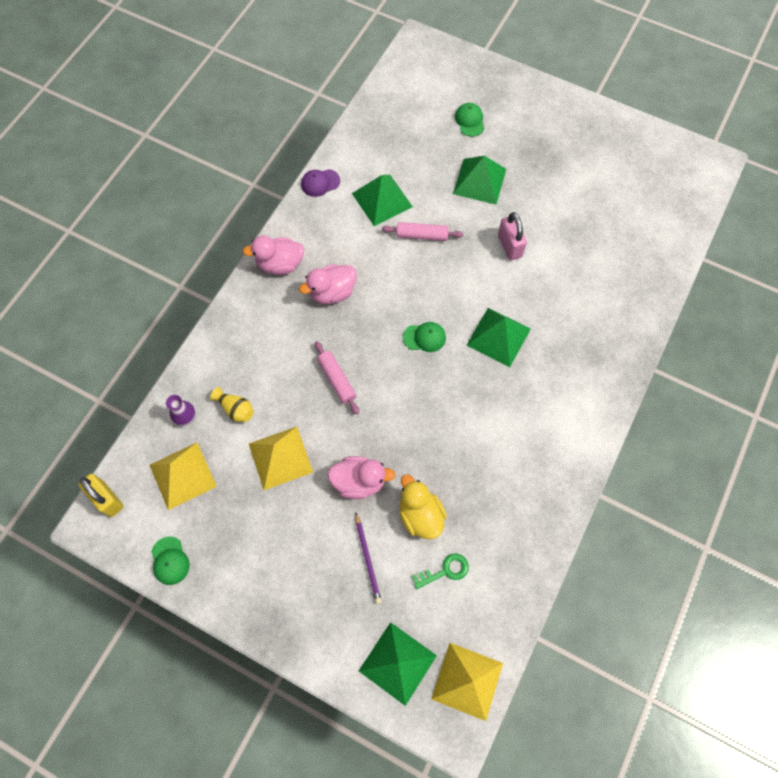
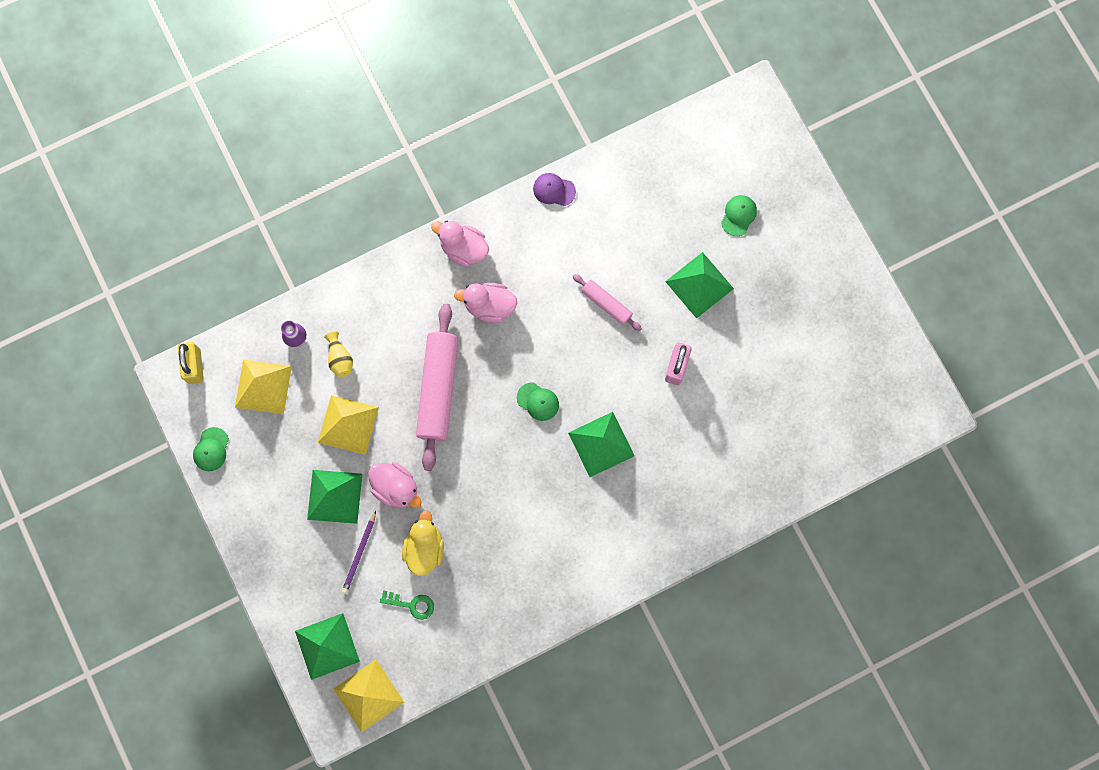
camera: 35 degrees right, 10 degrees up
(337, 380) = (438, 389): pink rolling pin -> pink rolling pin, size x1.91
(382, 200) = (597, 244): green pyramid -> green pyramid (334, 496)

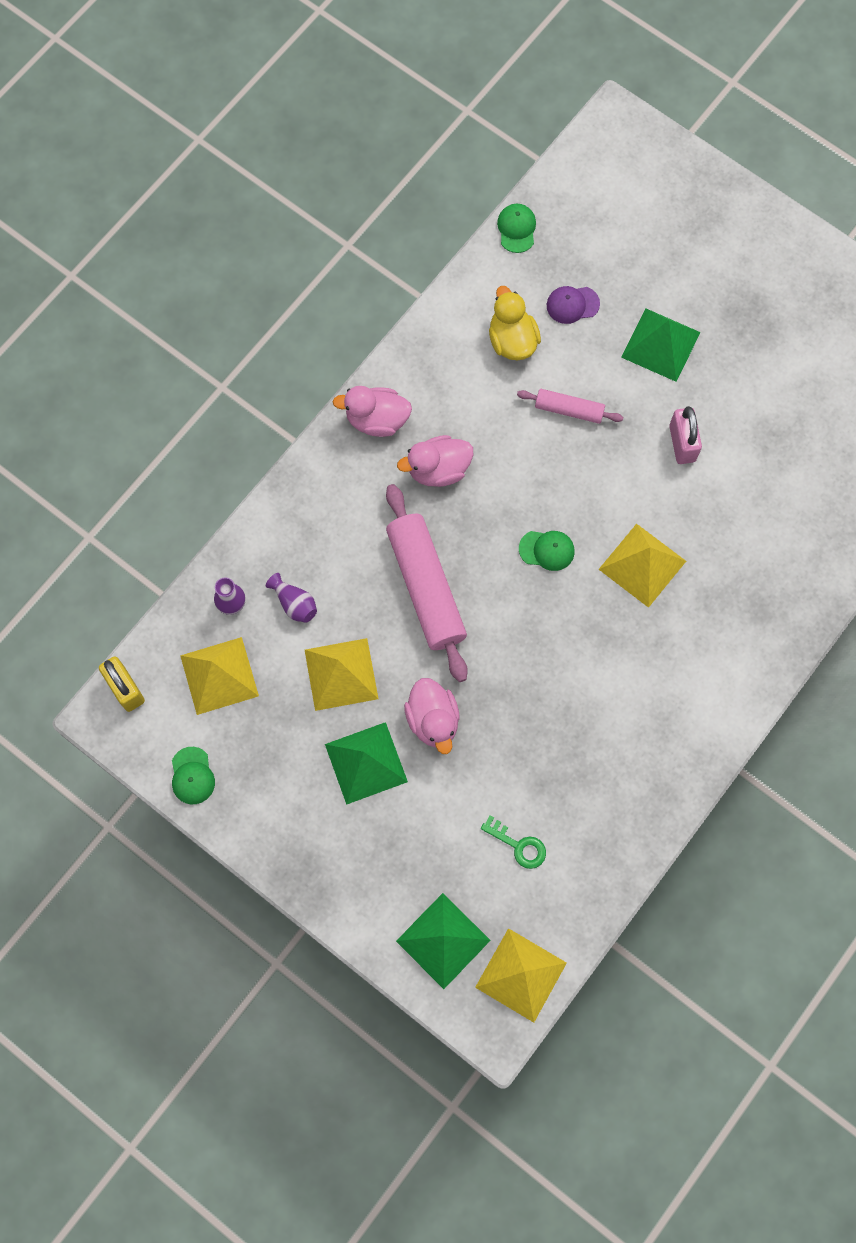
camera: 25 degrees left, 5 degrees down
(340, 358) = (294, 603): yellow vase -> purple vase
(359, 554) = (428, 815): purple pencil -> none
(396, 488) = (433, 720): pink duck -> pink duck turned 60 degrees clockwise
(411, 604) = (518, 845): green key -> green key turned 45 degrees clockwise
(424, 548) = (500, 773): yellow duck -> yellow duck (512, 340)
(554, 190) = (446, 313): purple cap -> purple cap (572, 305)
(601, 444) = (642, 565): green pyramid -> yellow pyramid
(738, 215) = (665, 253): green cap -> green cap (516, 229)

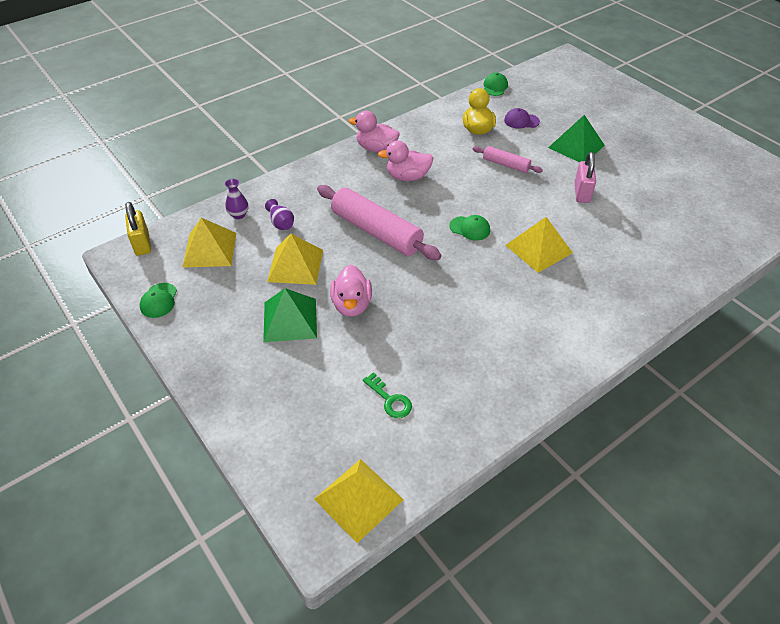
camera: 15 degrees right, 25 degrees down
(426, 587) = (376, 231): pink rolling pin -> pink rolling pin turned 45 degrees counterclockwise
(443, 940) = (300, 455): green pyramid -> none

